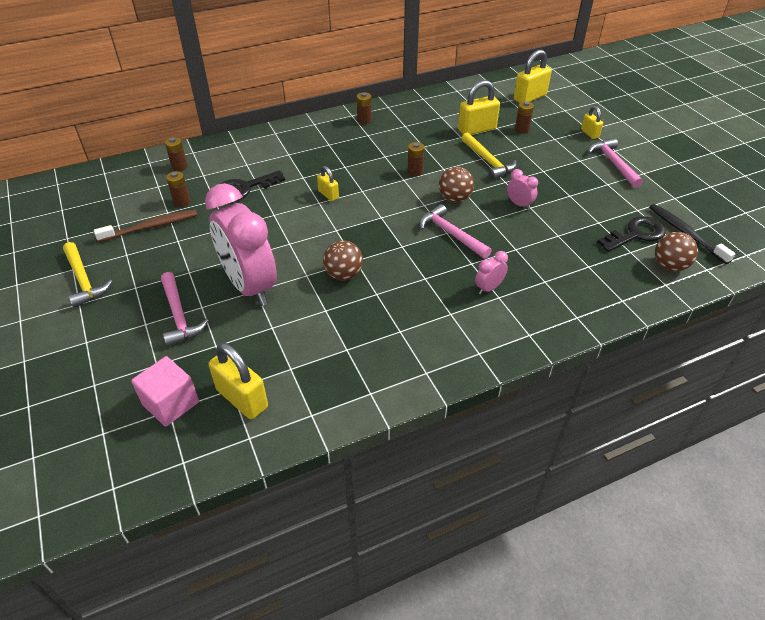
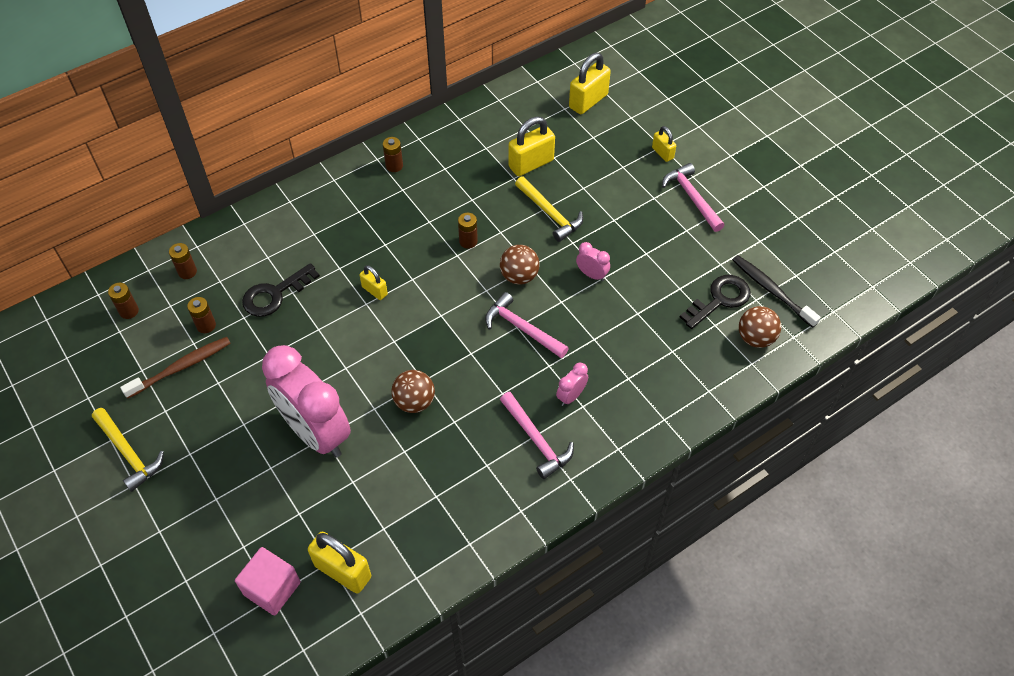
camera: 10 degrees left, 10 degrees up
(179, 316) = (249, 483): pink hammer -> pink hammer (536, 440)
(522, 130) = (583, 157): brown battery -> brown battery (129, 311)

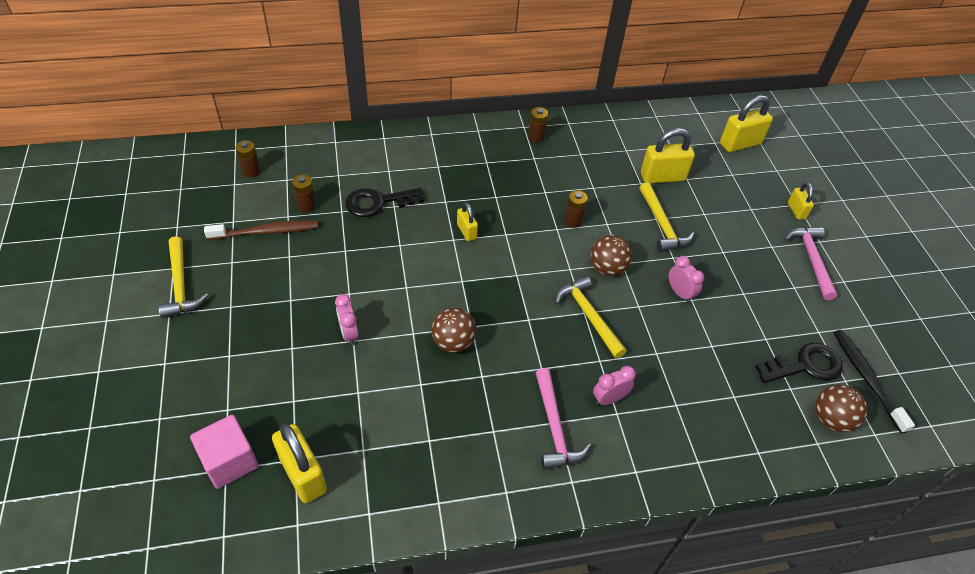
camera: 20 degrees right, 5 degrees down
(187, 272) = (316, 158): brown battery -> none
(316, 433) = (349, 333): pink clock -> pink clock, size x0.40
(522, 328) = (588, 316): pink hammer -> yellow hammer

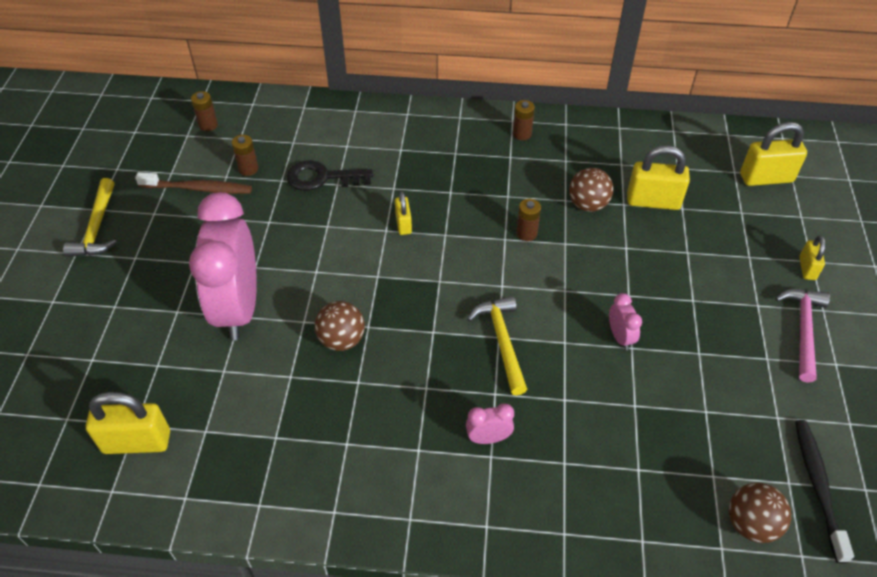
camera: 20 degrees right, 0 degrees up
(229, 461) = (73, 411): pink cube -> none
(303, 474) = (137, 442): yellow padlock -> yellow padlock turned 75 degrees counterclockwise
(349, 333) = (238, 308): pink clock -> pink clock, size x2.50
(554, 428) = (414, 455): pink hammer -> none
(607, 268) = (545, 293): brown ball -> brown ball (588, 205)
(662, 225) = (630, 256): yellow hammer -> none
(805, 366) = (743, 454): black key -> none

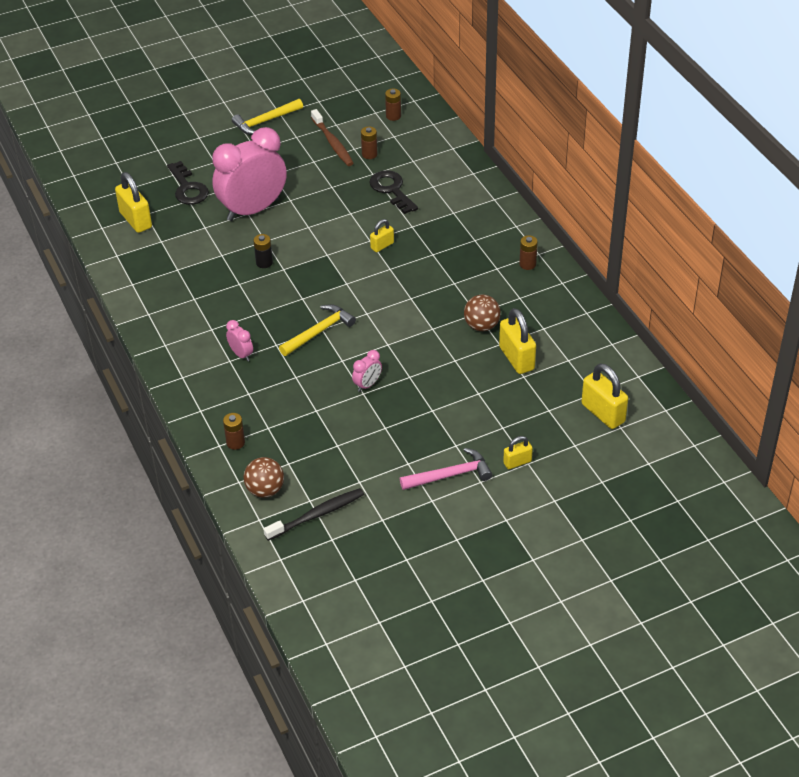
camera: 60 degrees right, 5 degrees down
(134, 355) = (188, 188): none -> black key
(342, 340) = (264, 263): brown ball -> black battery
(526, 233) = (425, 306): brown battery -> brown battery (235, 442)

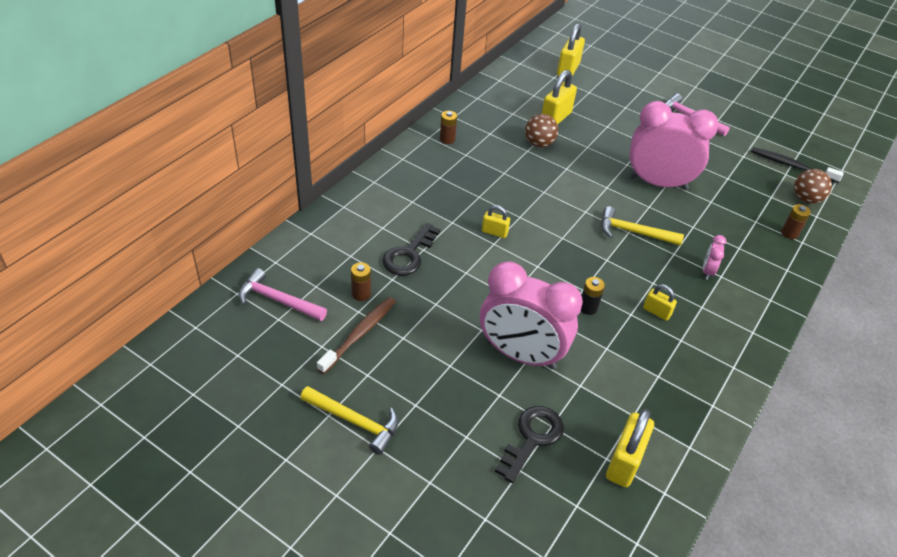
camera: 125 degrees left, 0 degrees up
(367, 384) = (658, 183): pink clock -> pink clock, size x2.50
(393, 116) = (278, 300): brown battery -> pink hammer
(517, 462) = (647, 93): yellow padlock -> yellow padlock (656, 312)

